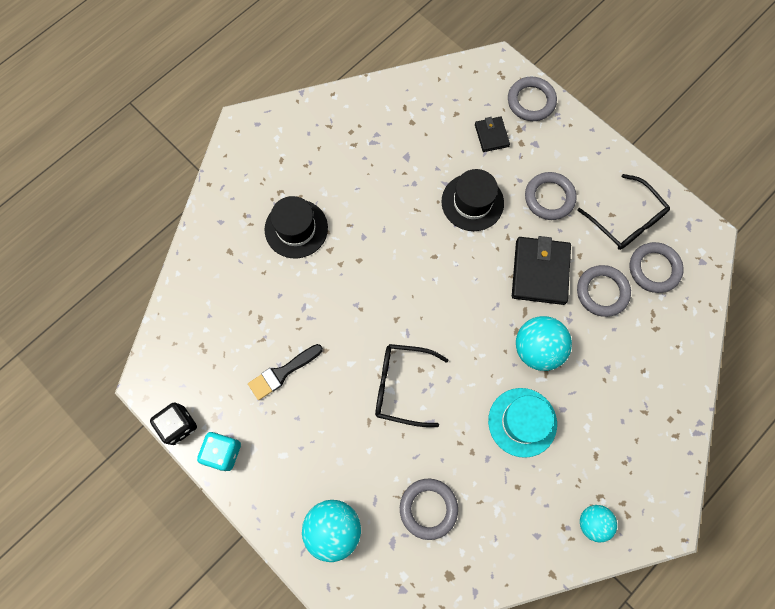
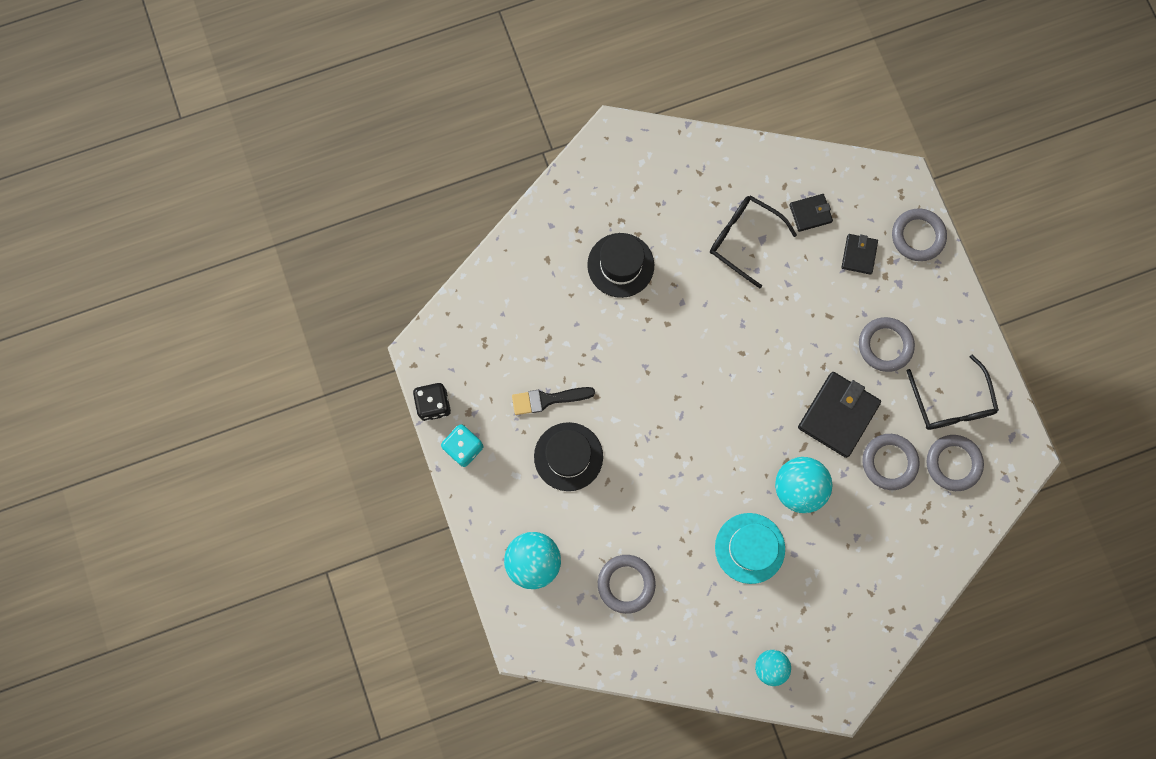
camera: 25 degrees right, 5 degrees up
(403, 386) = (654, 463): black glasses -> black glasses (744, 240)
(436, 120) = (810, 213): none -> black wallet
(472, 202) = (805, 315): black hat -> black hat (568, 456)

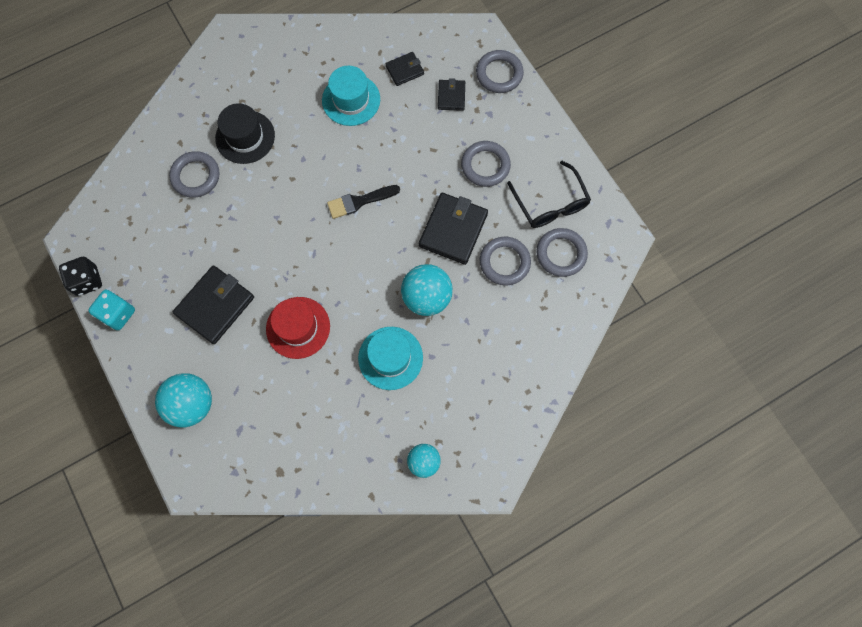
camera: 10 degrees left, 5 degrees down
(548, 399) = (191, 259): black brush -> black brush (359, 201)
(568, 456) = (215, 305): black hat -> black wallet
(626, 584) = (280, 409): grey ring -> grey ring (196, 176)
(654, 496) = (298, 327): none -> red hat
(744, 240) = (351, 100): black glasses -> turquoise hat

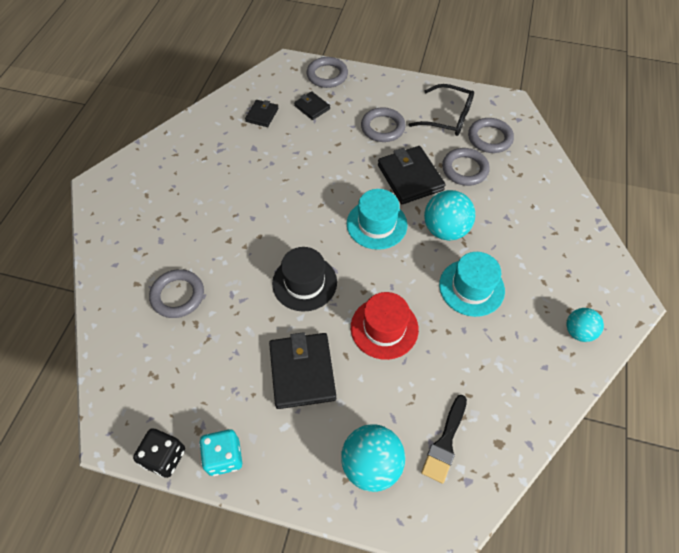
camera: 45 degrees left, 15 degrees down
(245, 137) = (189, 238): black hat -> black hat (304, 282)
(351, 100) = (244, 157): turquoise hat -> turquoise hat (376, 224)
(359, 201) = (327, 211): black brush -> black brush (445, 442)

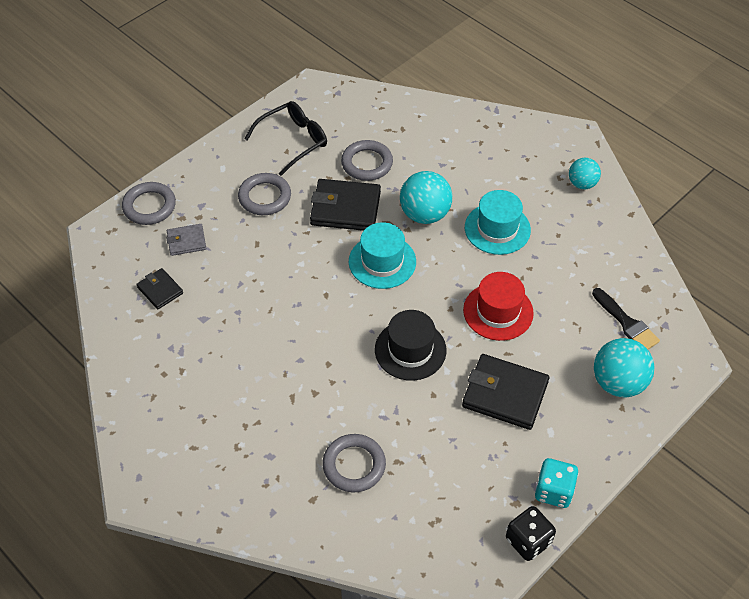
camera: 60 degrees left, 5 degrees down
(312, 107) = (186, 241): black wallet -> grey wallet
(489, 138) = (344, 125): grey ring -> none

